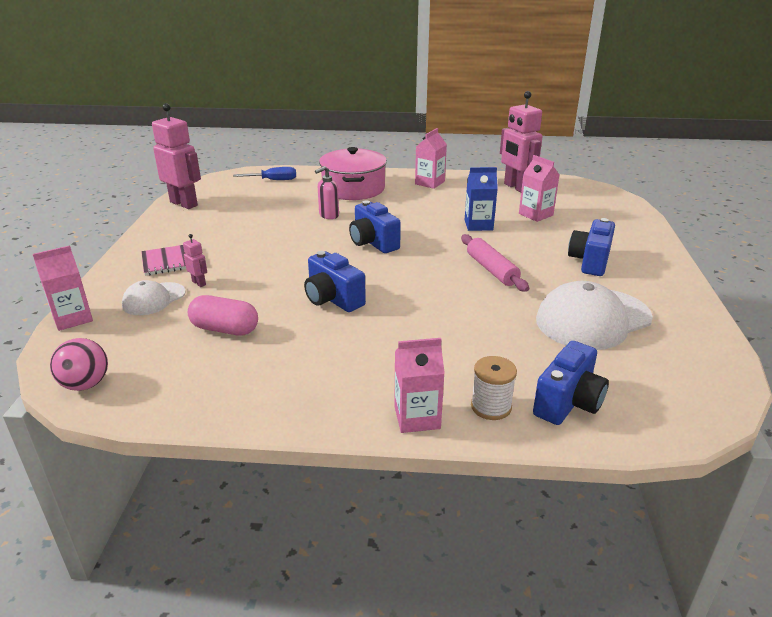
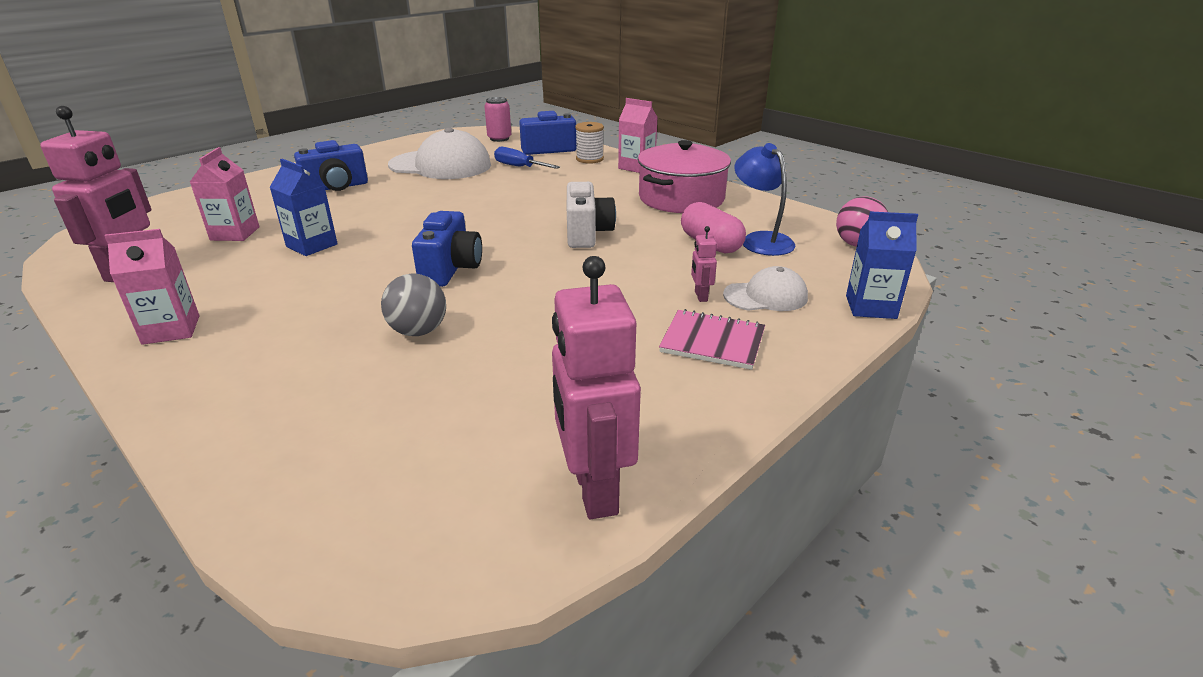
camera: 140 degrees left, 0 degrees up
(72, 318) = (870, 307): pink carton -> blue carton
(184, 351) = (760, 240): none -> blue lamp
(273, 180) = (334, 483): blue screwdriver -> blue screwdriver (519, 167)
(328, 215) = (418, 331): pink soap dispenser -> grey ball
(333, 299) = (587, 233): blue camera -> white camera
(353, 188) = (277, 373): pink pot -> pink pot (681, 198)
(491, 270) = (417, 208): pink rolling pin -> none
(663, 397) = (499, 138): none -> pink can

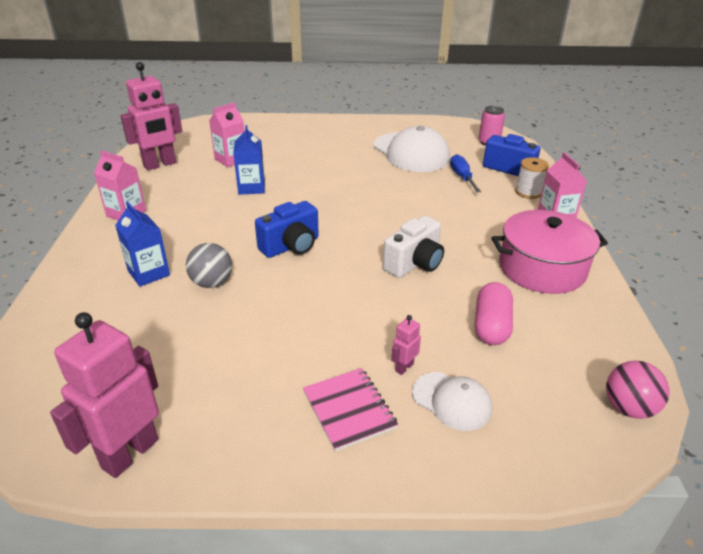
camera: 45 degrees right, 5 degrees up
(336, 187) = (324, 145): blue camera -> none
(760, 240) = (540, 347): blue lamp -> none
(870, 307) = (522, 474): blue carton -> blue carton (149, 273)

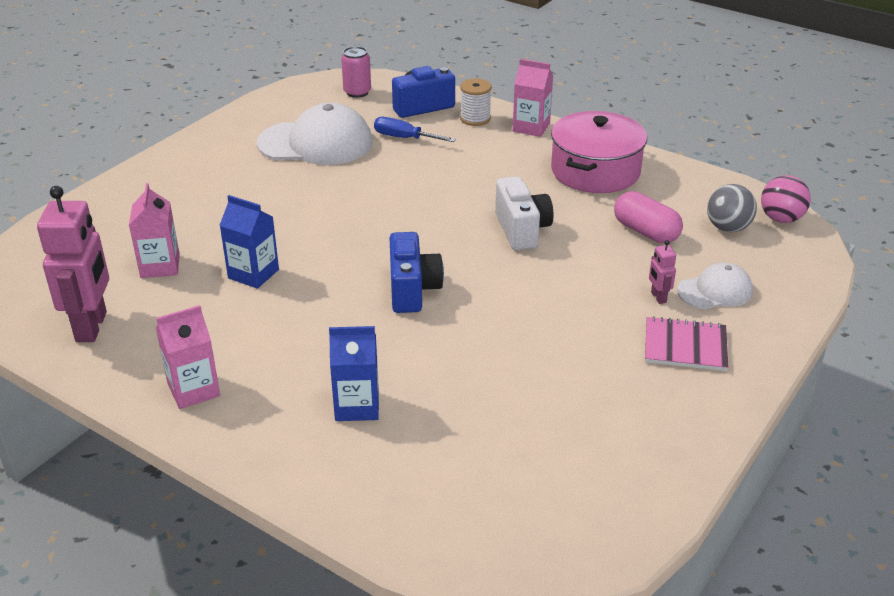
camera: 55 degrees left, 0 degrees up
(129, 453) = (643, 492): pink robot -> none
(212, 283) = (425, 365): grey ball -> grey ball (727, 228)

